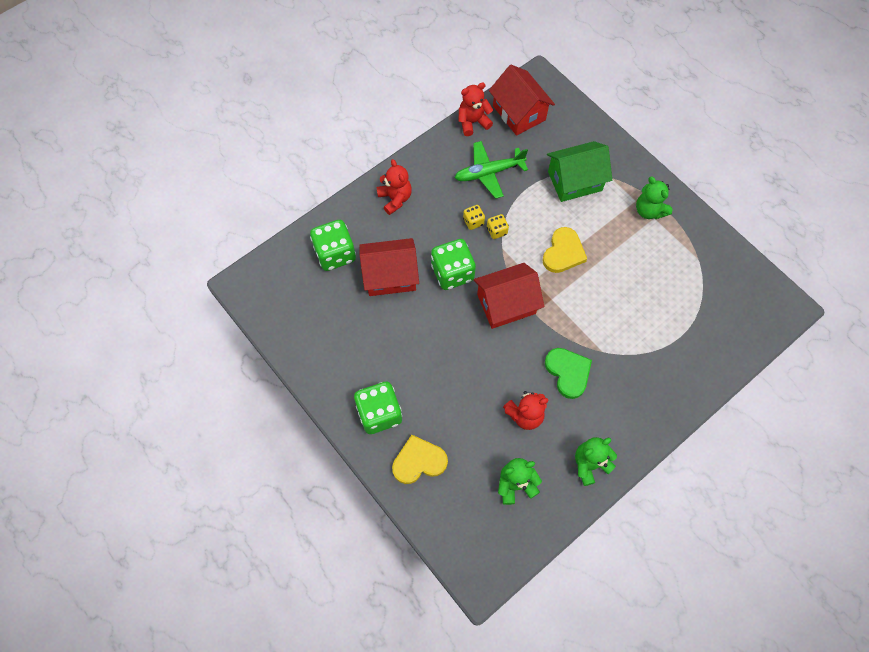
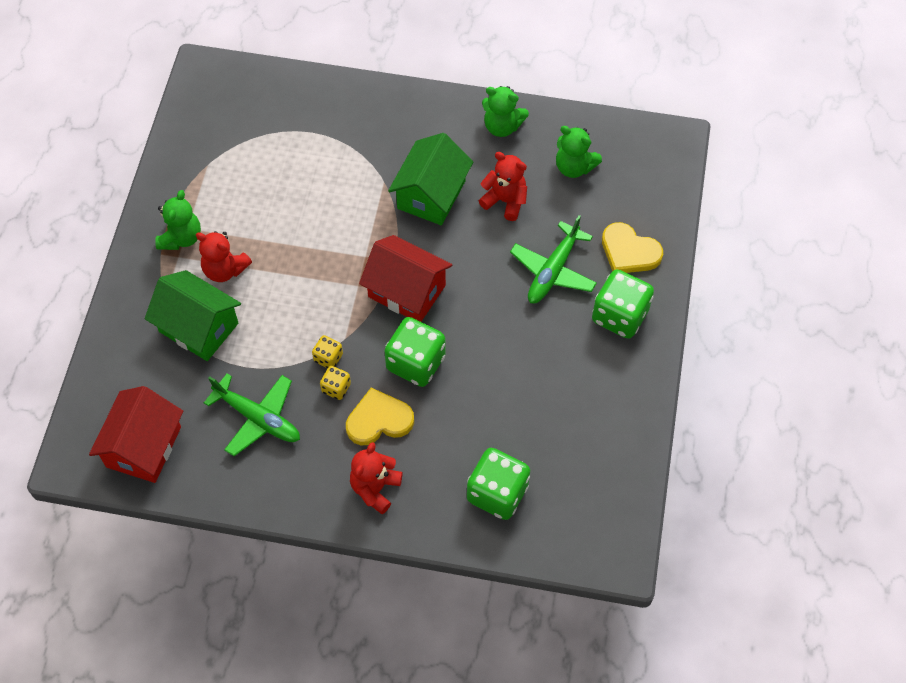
camera: 130 degrees left, 5 degrees down
(390, 276) = (472, 418): red house -> none
(446, 401) = (553, 270): none -> green plane
(473, 122) = (198, 486): red teddy bear -> red teddy bear (225, 269)
(563, 252) = (301, 280): yellow heart -> yellow heart (379, 420)
(568, 372) = (431, 194): green heart -> green house

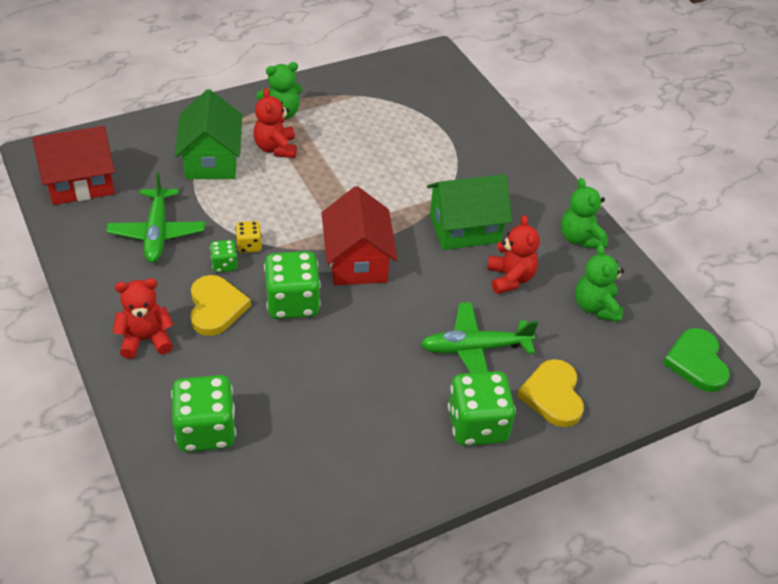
camera: 50 degrees right, 15 degrees down
(336, 388) = (224, 265): yellow dice -> green dice
(379, 420) = (216, 307): yellow heart -> yellow heart turned 45 degrees clockwise
(666, 144) = (696, 362): none -> green heart

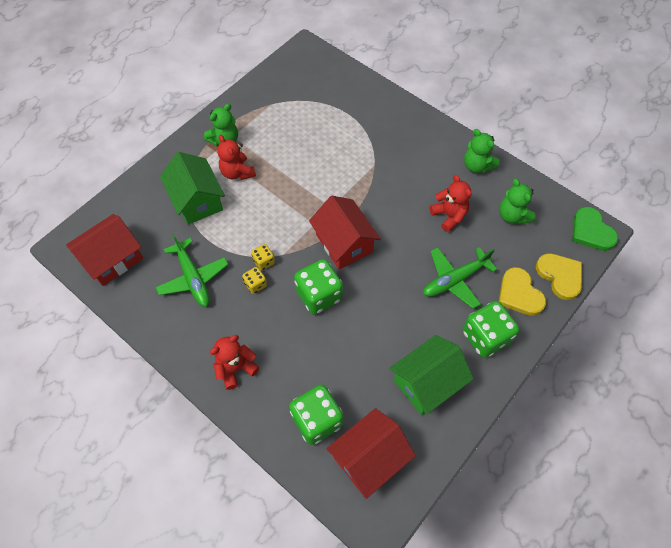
camera: 20 degrees left, 15 degrees up
(216, 307) = (269, 321): yellow heart -> yellow heart (560, 276)
(224, 265) = (255, 284): green dice -> yellow dice
(244, 497) = (369, 458): none -> red house
(465, 228) = (400, 188): green house -> green house (427, 382)

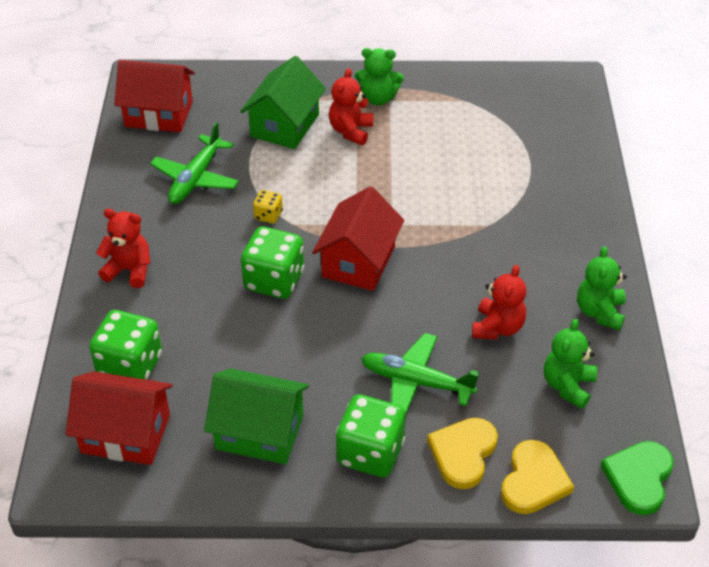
camera: 50 degrees right, 15 degrees down
(255, 284) = (236, 226): yellow dice -> none

